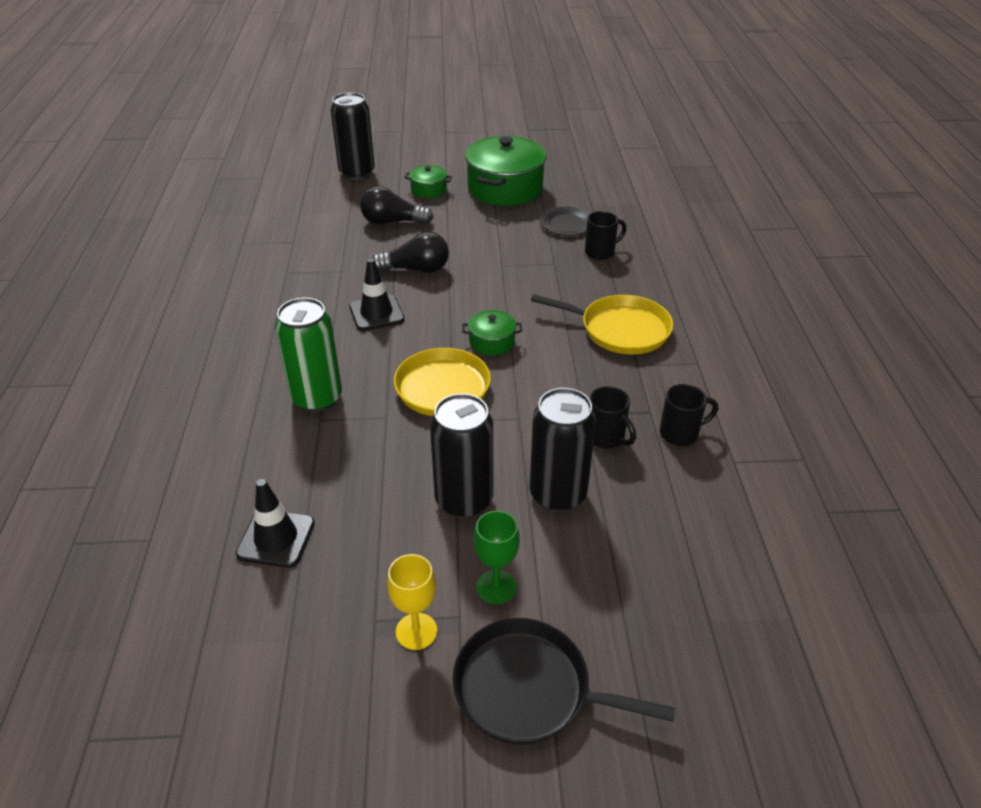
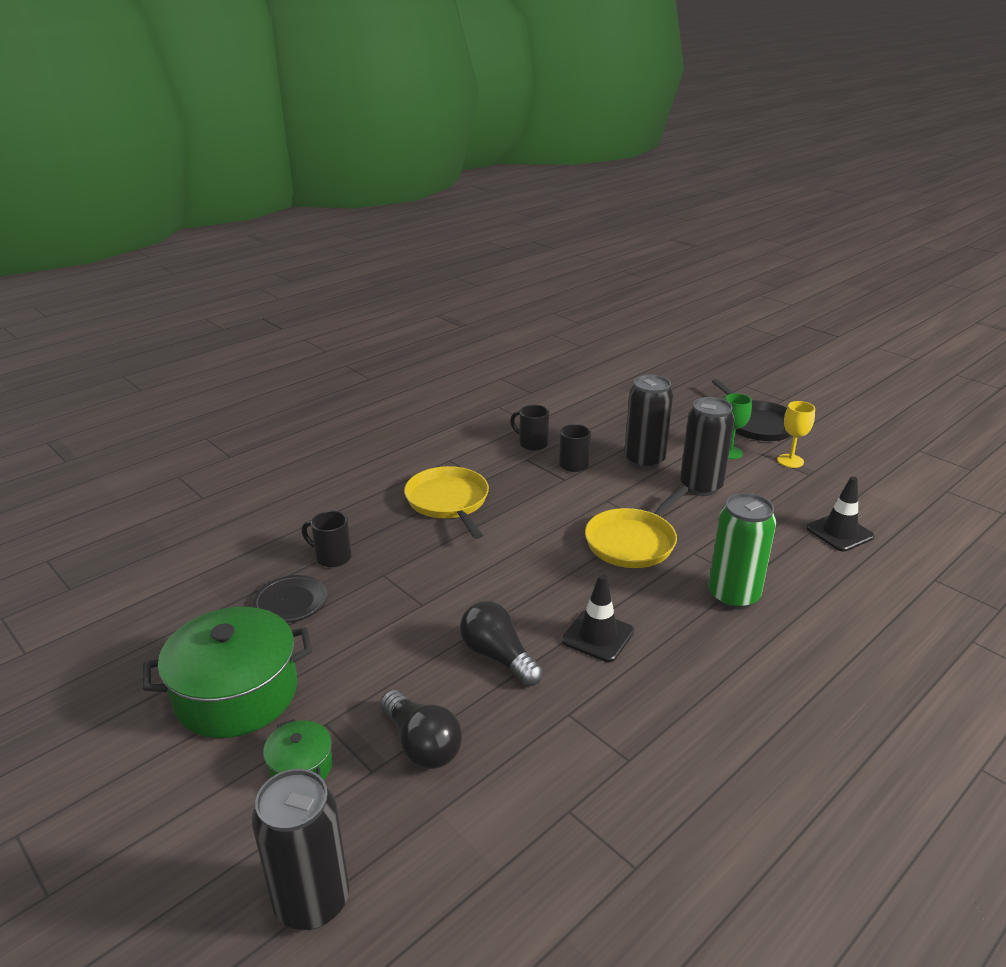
camera: 130 degrees left, 10 degrees down
(492, 342) = (545, 550): green pot -> none

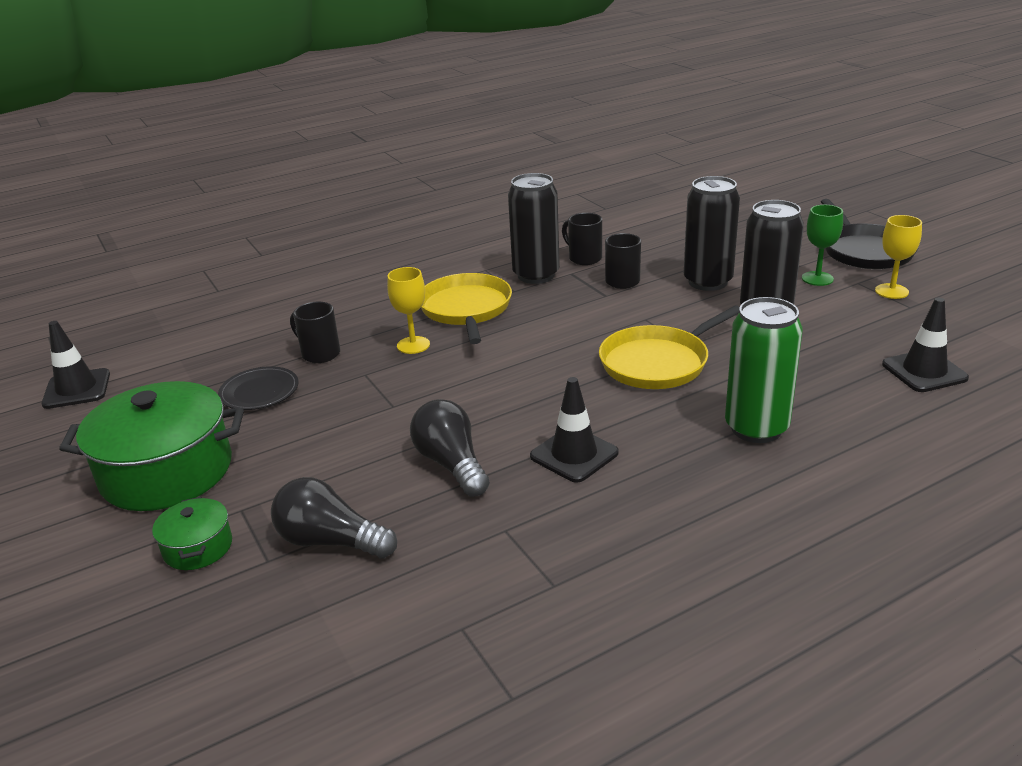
camera: 15 degrees right, 0 degrees up
(104, 616) = (77, 389): none -> black traffic cone
(312, 901) = (150, 676): black can -> black can (536, 275)
(415, 541) = (413, 345): none -> yellow goblet
(421, 745) = (330, 541): black light bulb -> black light bulb turned 135 degrees clockwise

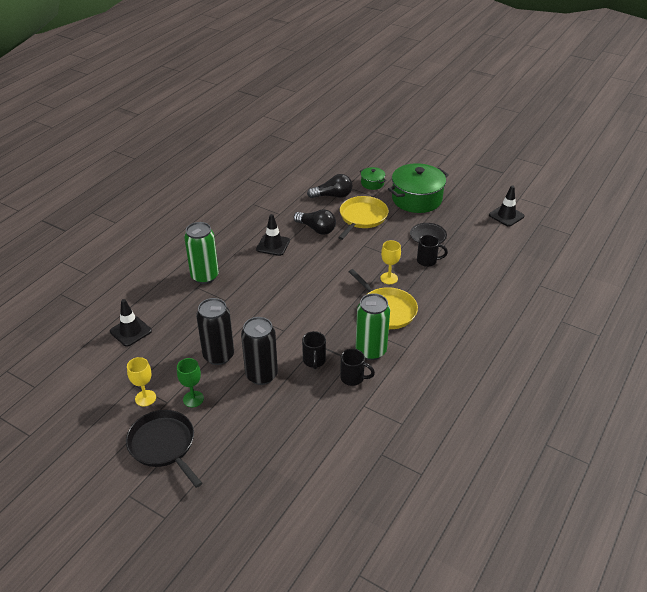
camera: 150 degrees right, 10 degrees up
(536, 275) = (371, 351): black can -> green can
(658, 362) = (262, 301): yellow pan -> yellow pan (362, 217)

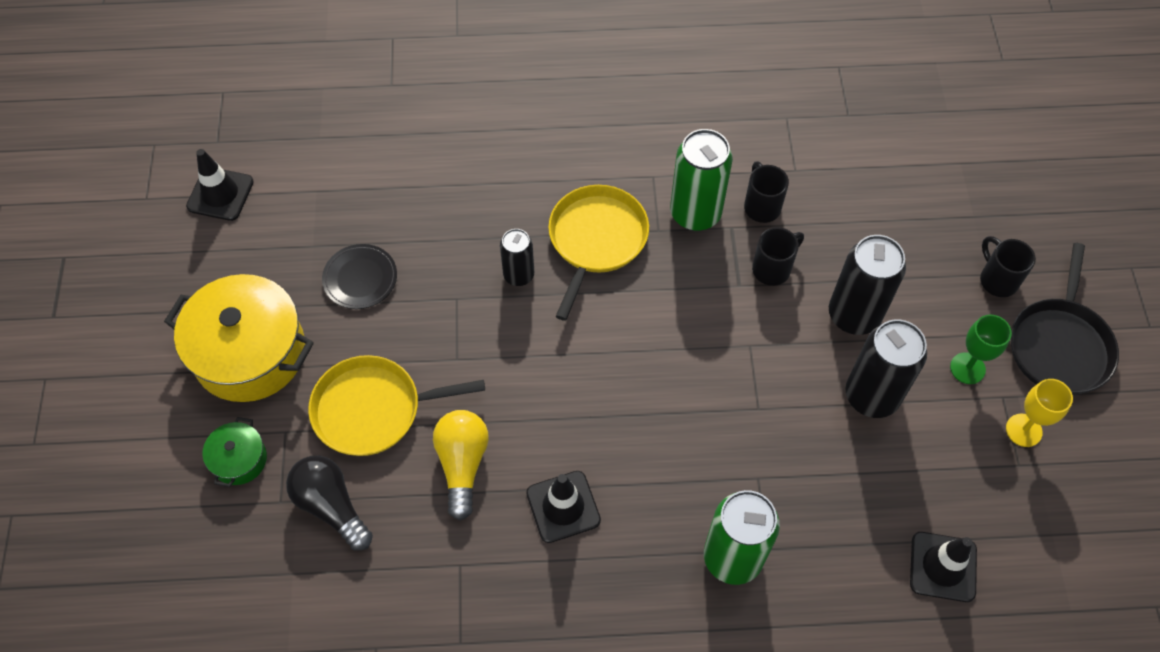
camera: 125 degrees left, 20 degrees up
(316, 229) = (462, 464): black light bulb -> yellow light bulb
(389, 278) = (518, 275): yellow goblet -> black can
(416, 199) = (250, 353): green pot -> yellow pot
(427, 261) = (433, 245): black mug -> black mug (997, 279)

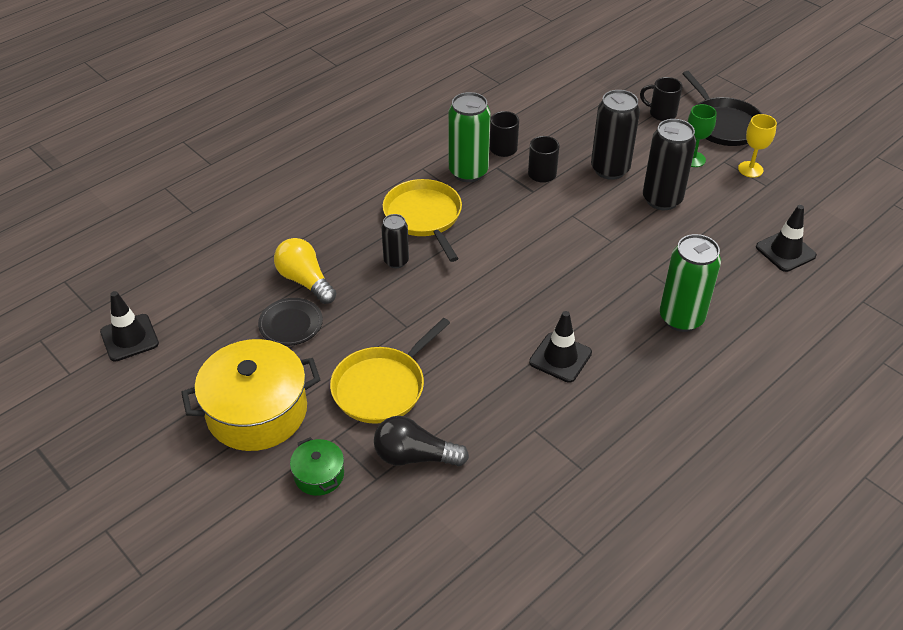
camera: 40 degrees left, 15 degrees down
(462, 464) = (474, 377): yellow light bulb -> yellow light bulb (305, 281)

